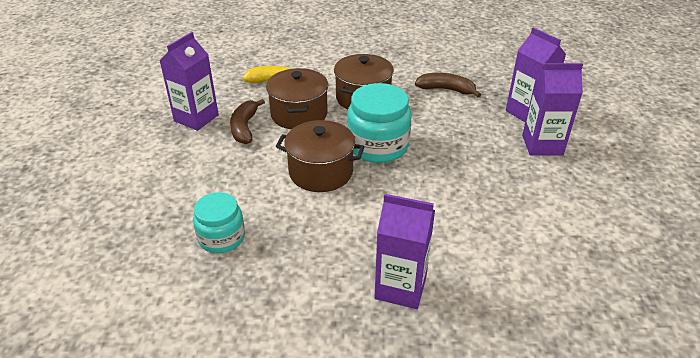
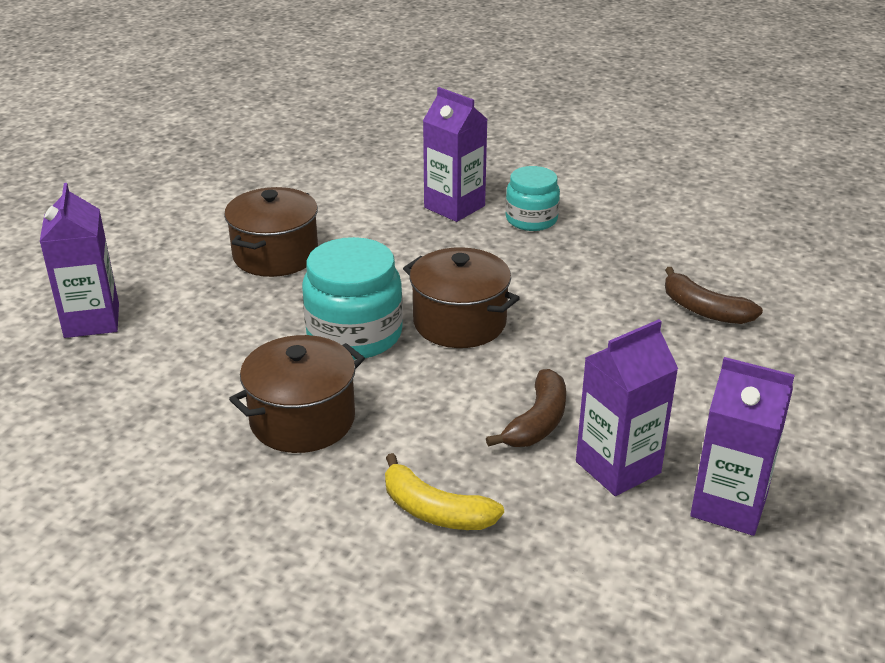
camera: 155 degrees left, 5 degrees down
(221, 237) = (617, 285): turquoise jar -> turquoise jar (531, 219)
(299, 114) = (433, 421): brown pot -> brown pot (275, 255)
(446, 90) = (151, 393): brown banana -> brown banana (704, 310)
(542, 145) = (145, 276): purple carton -> purple carton (729, 505)

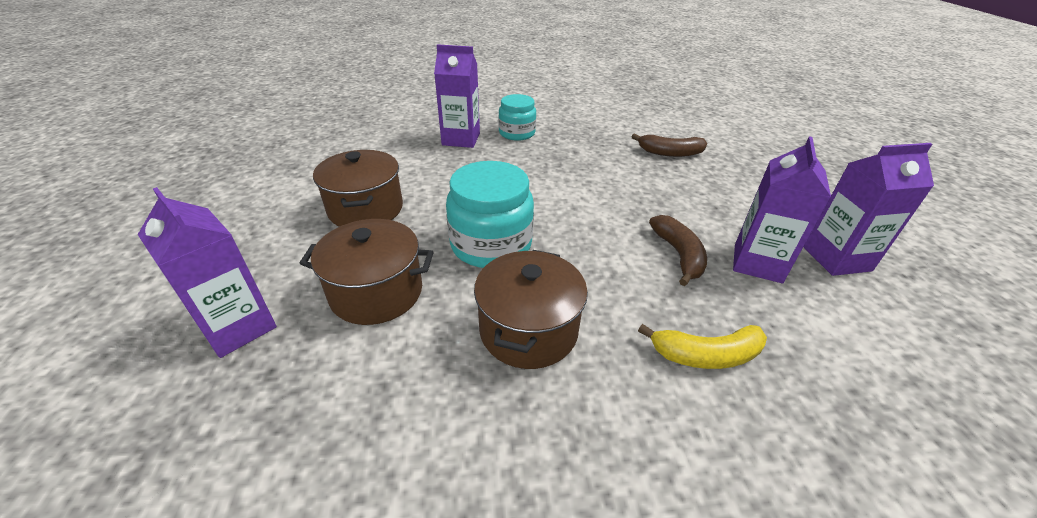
camera: 35 degrees left, 5 degrees up
(459, 322) = (551, 209): brown pot -> brown pot (376, 292)

